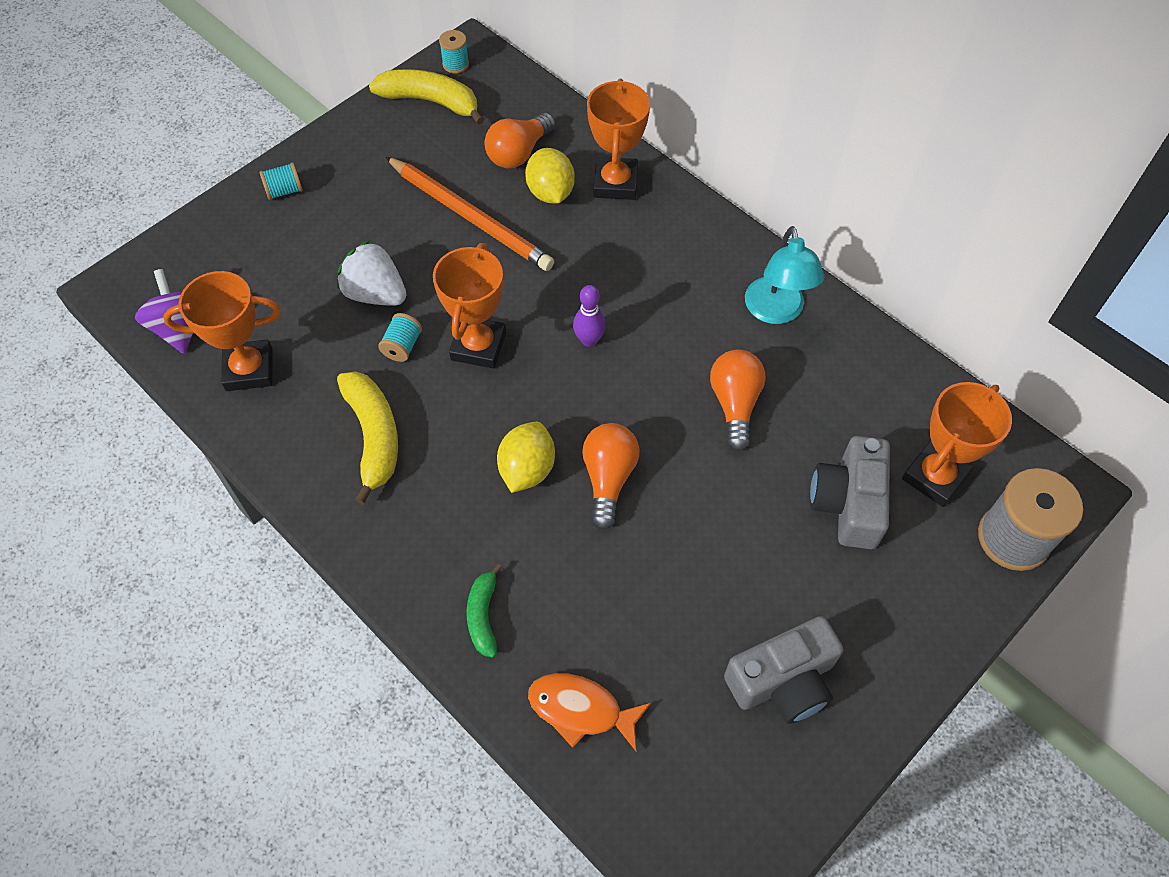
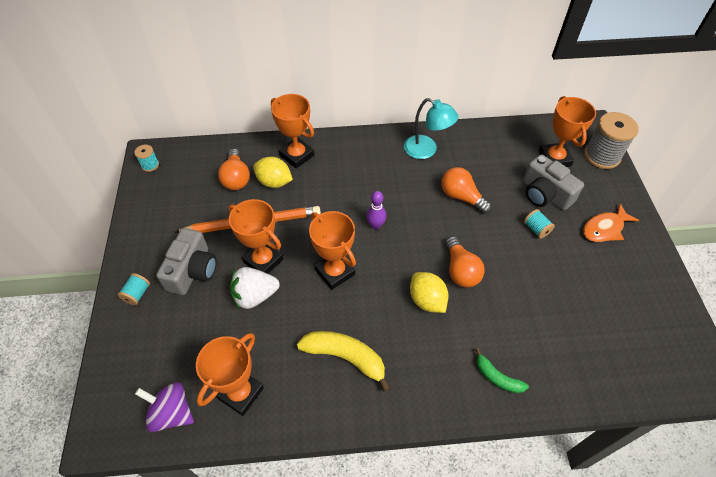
camera: 50 degrees left, 5 degrees down
(402, 346) = (301, 305): turquoise spool -> turquoise spool (536, 229)
(429, 266) = (263, 260): none -> orange trophy
(430, 101) = (160, 190): yellow banana -> none
(581, 710) = (580, 369): orange fish -> orange fish (604, 228)
(608, 478) = (460, 270): orange light bulb -> orange light bulb turned 150 degrees counterclockwise
(783, 681) = (617, 277): grey camera -> grey camera (192, 270)

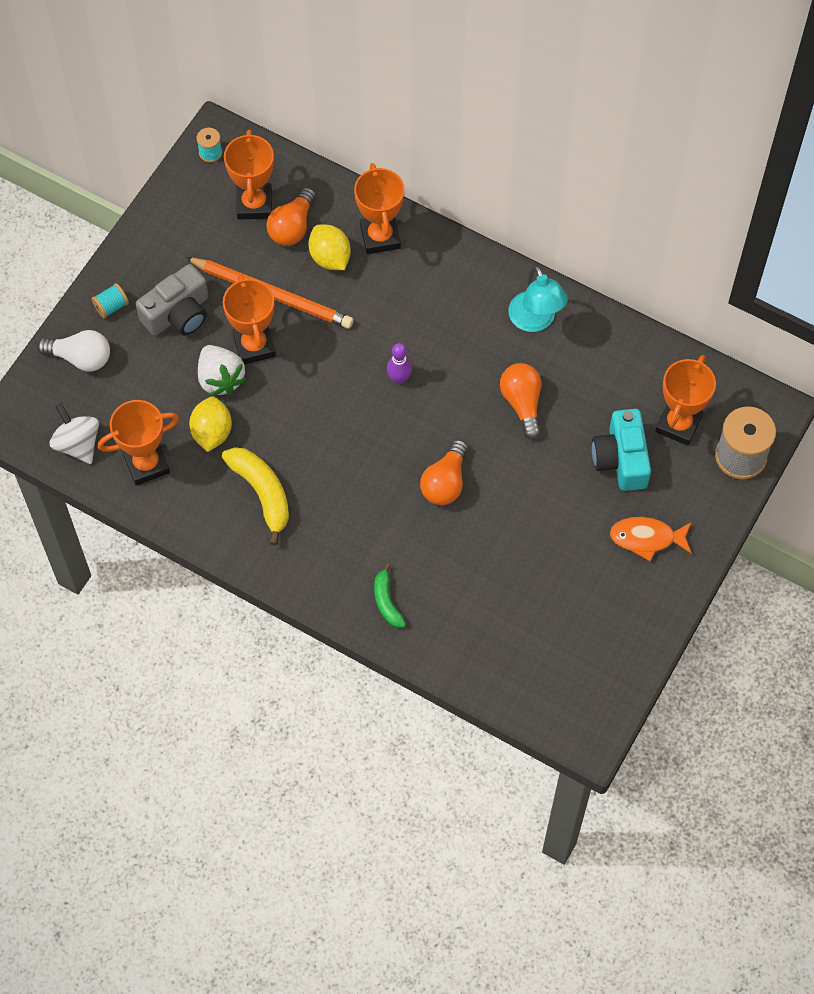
camera: 35 degrees right, 10 degrees up
(134, 344) = (81, 358): none -> white light bulb
(172, 413) = (77, 444): purple spinning top -> white spinning top
(255, 296) = (220, 379): white strawberry -> white strawberry turned 135 degrees counterclockwise
(335, 272) = (316, 403): orange trophy -> orange trophy (254, 204)
(427, 300) = (384, 490): yellow lemon -> yellow lemon (212, 432)
(536, 229) = (569, 491): turquoise spool -> none
(545, 194) = (621, 459): grey camera -> turquoise camera

